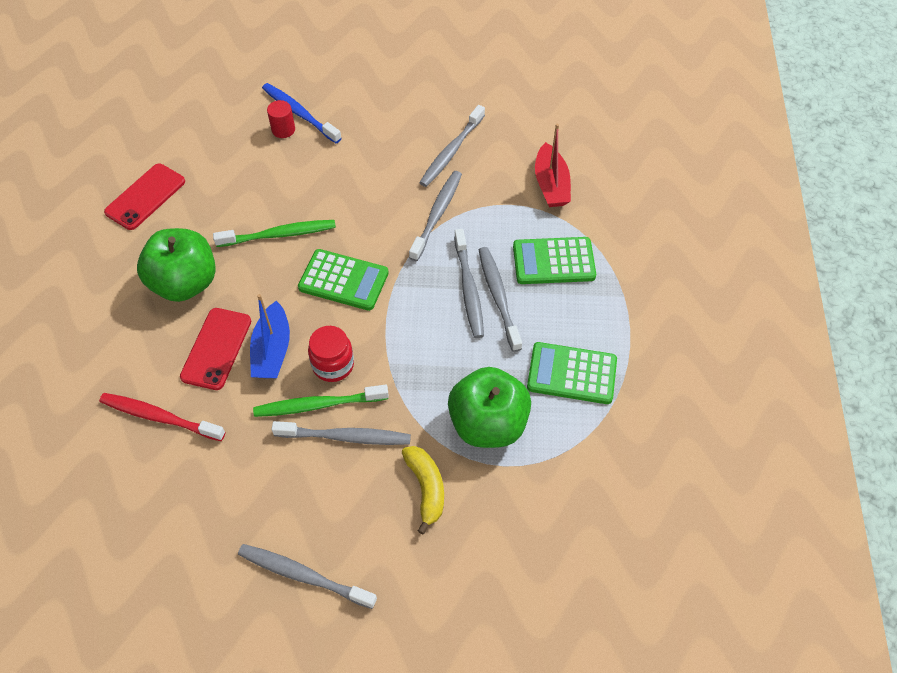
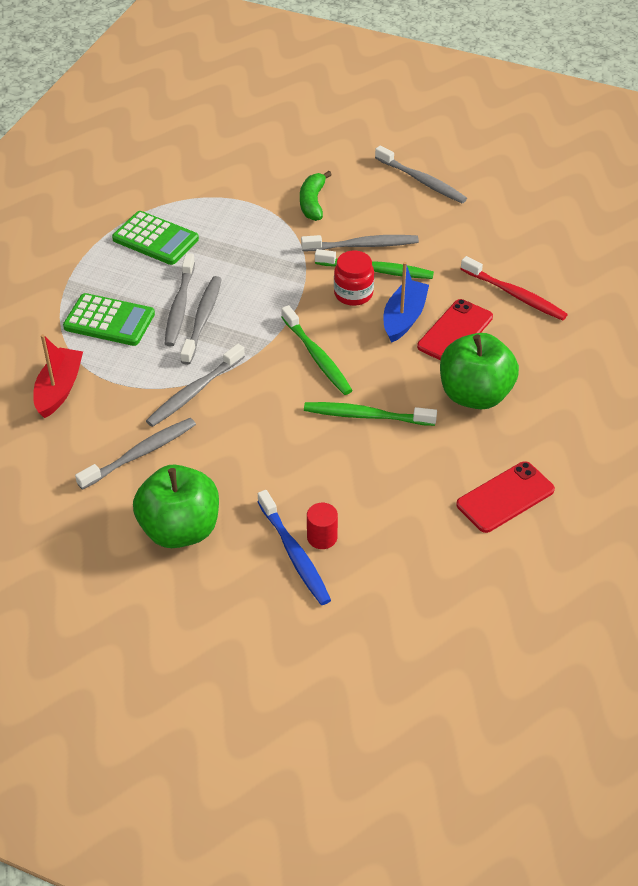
camera: 160 degrees left, 10 degrees down
(343, 280) = (317, 356): green calculator -> green toothbrush
(345, 437) = (362, 245): grey toothbrush -> grey toothbrush turned 150 degrees clockwise
(426, 488) = (312, 202): yellow banana -> green banana
(488, 424) = (244, 226): green apple -> green apple (180, 529)

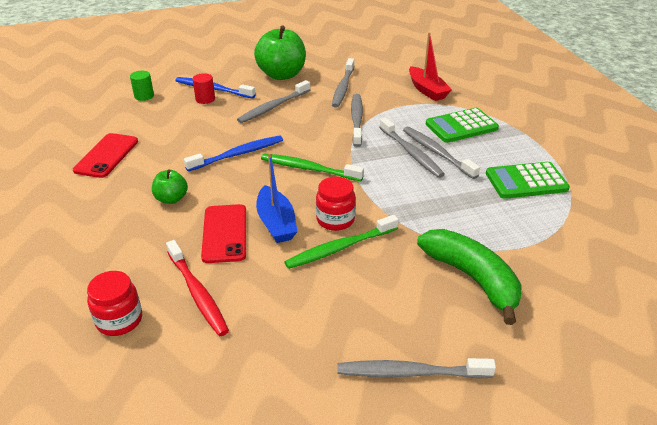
camera: 140 degrees right, 10 degrees down
(312, 202) = (472, 278): green banana -> green banana, size x1.58
(362, 245) = (378, 262): grey toothbrush -> grey toothbrush (273, 107)
(366, 416) = (237, 154): green toothbrush -> blue toothbrush
(393, 596) = (144, 96): none -> green cylinder
(475, 395) = (171, 199): green apple -> green apple, size x0.51
(514, 295) = (197, 293): red toothbrush -> red toothbrush turned 120 degrees counterclockwise
(584, 305) = (119, 320): none -> red jar

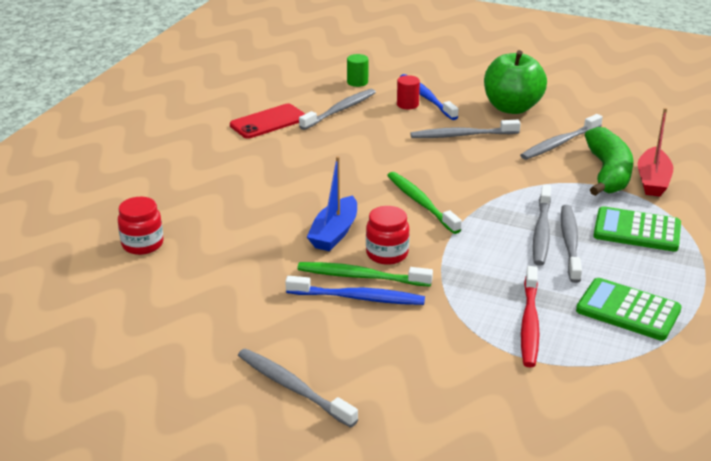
camera: 40 degrees right, 5 degrees down
(171, 199) = (276, 177): green apple -> none
(197, 293) = (213, 253): red toothbrush -> red toothbrush (529, 323)
(225, 233) = (284, 222): red phone -> none
(237, 154) = (374, 164): blue toothbrush -> blue toothbrush (358, 298)
(356, 120) = (529, 179): grey toothbrush -> grey toothbrush (339, 110)
(472, 278) = (442, 356): green banana -> green banana (608, 173)

